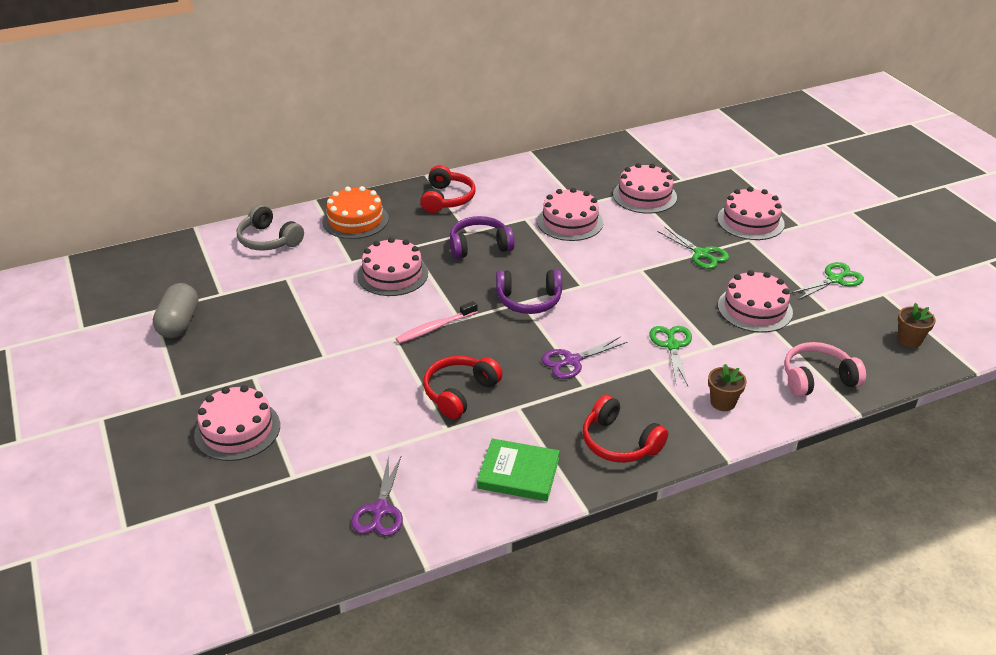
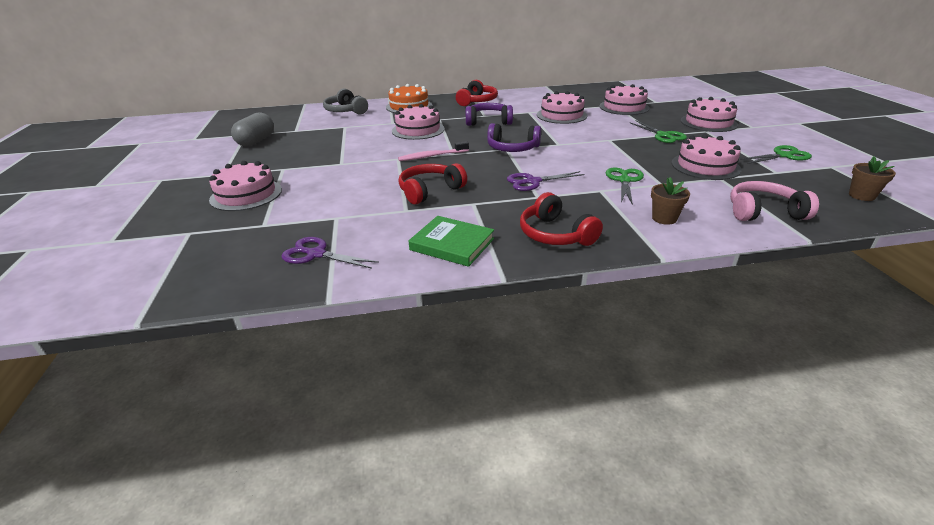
camera: 15 degrees right, 5 degrees down
(380, 510) = (316, 254): purple scissors -> purple scissors turned 90 degrees clockwise

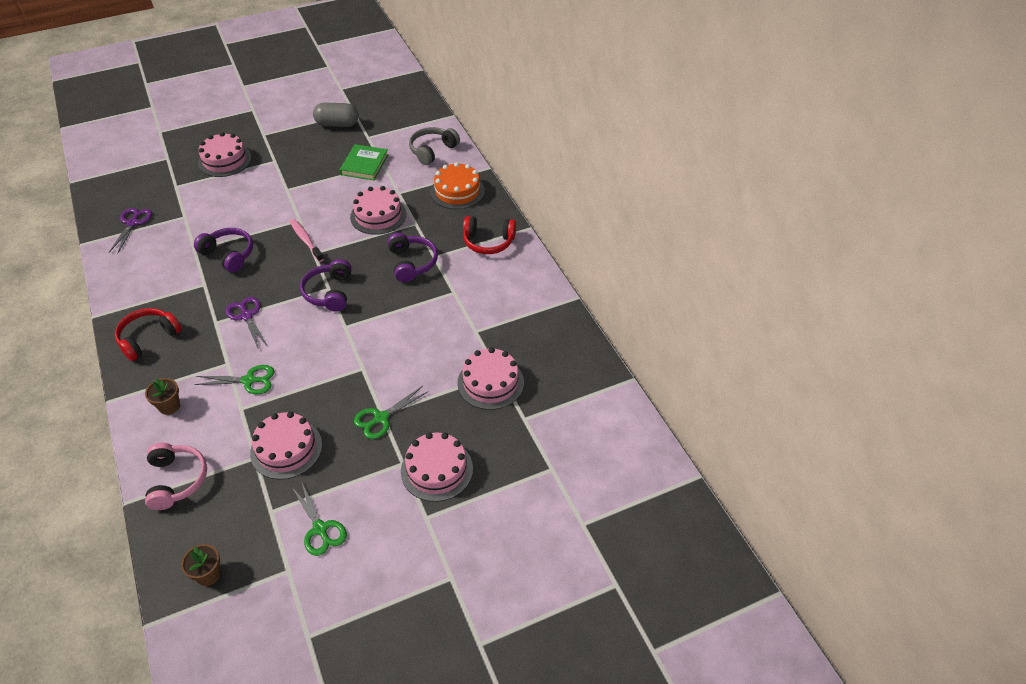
camera: 75 degrees right, 15 degrees up
(430, 191) = (228, 255): red headphones -> purple headphones
(452, 244) = (139, 284): green book -> green book (364, 165)
(561, 115) = (445, 322): pink cake -> none

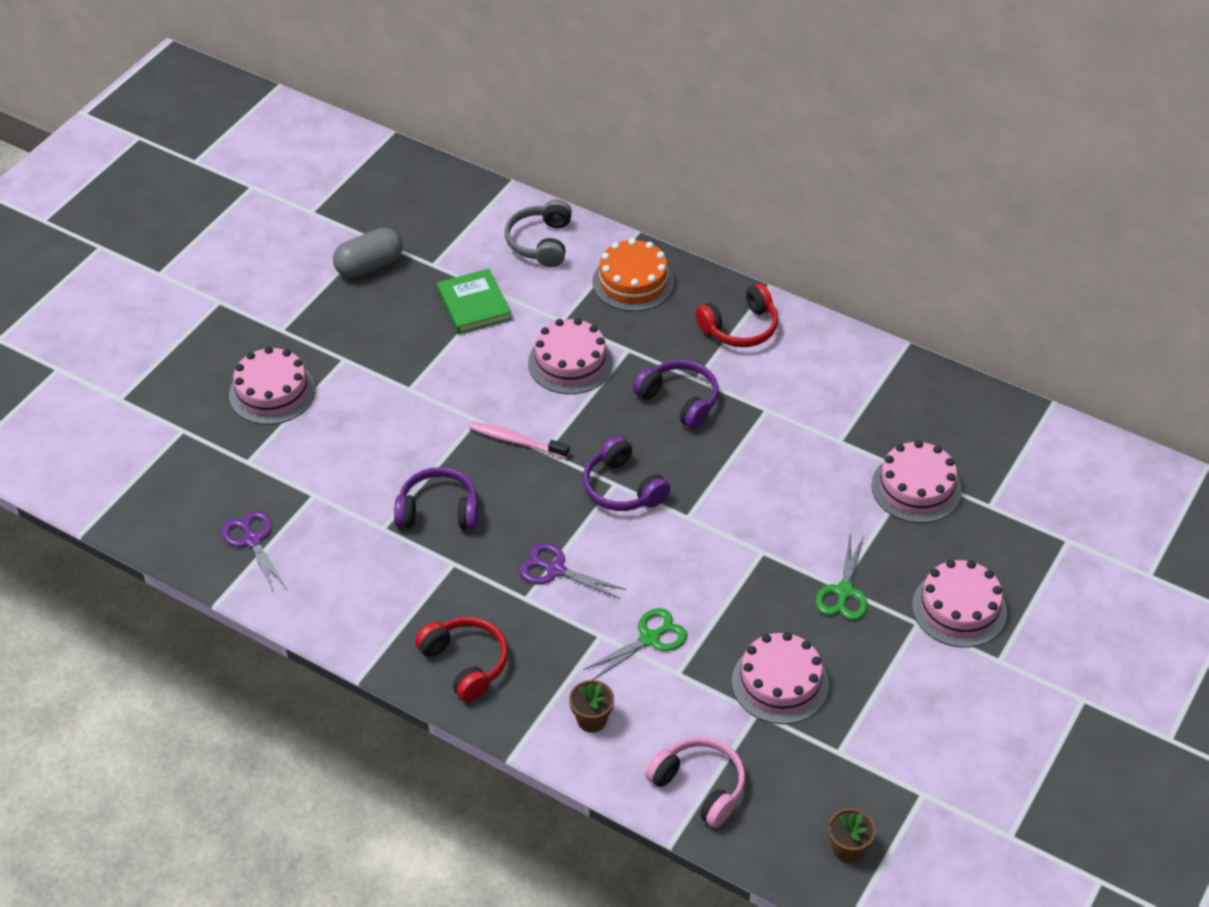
camera: 35 degrees left, 0 degrees up
(148, 338) = (465, 663): red headphones -> red headphones turned 135 degrees clockwise
(320, 529) = (909, 736): green scissors -> none

